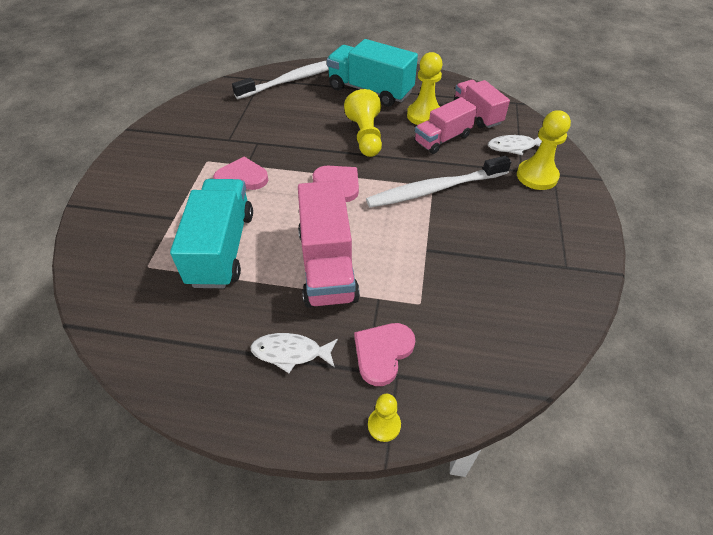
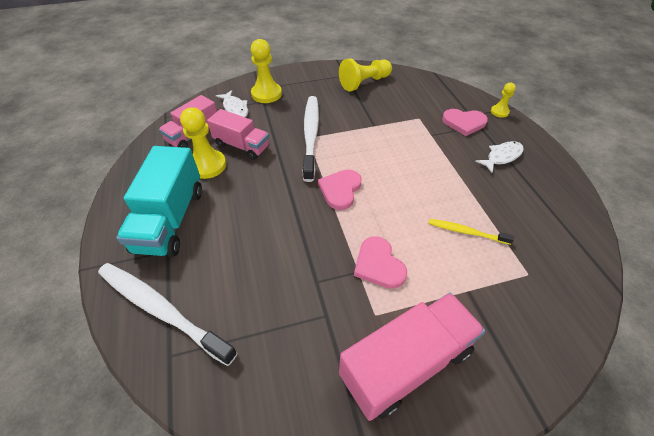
camera: 115 degrees left, 0 degrees up
(222, 248) = (466, 232): turquoise truck -> yellow toothbrush
(291, 353) = (502, 157): white fish -> white fish turned 105 degrees counterclockwise
(327, 265) = (427, 165): pink truck -> pink truck (406, 364)
(365, 136) = (261, 195): yellow pawn -> yellow pawn (364, 83)
(435, 189) = (311, 135): white toothbrush -> white toothbrush turned 135 degrees counterclockwise

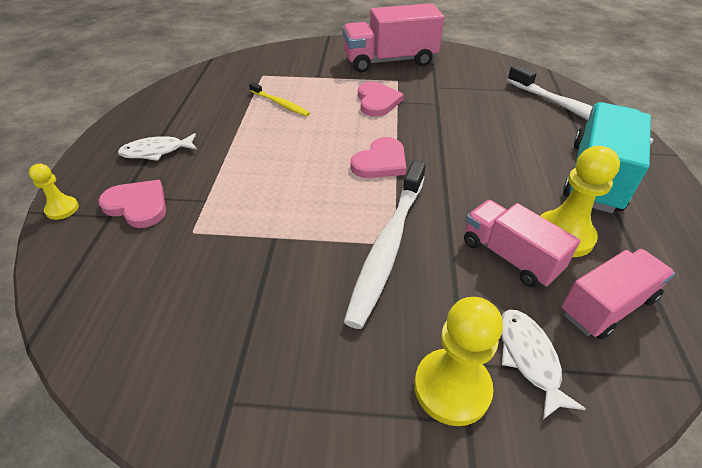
camera: 160 degrees left, 5 degrees down
(364, 83) = (208, 354): yellow pawn -> none

